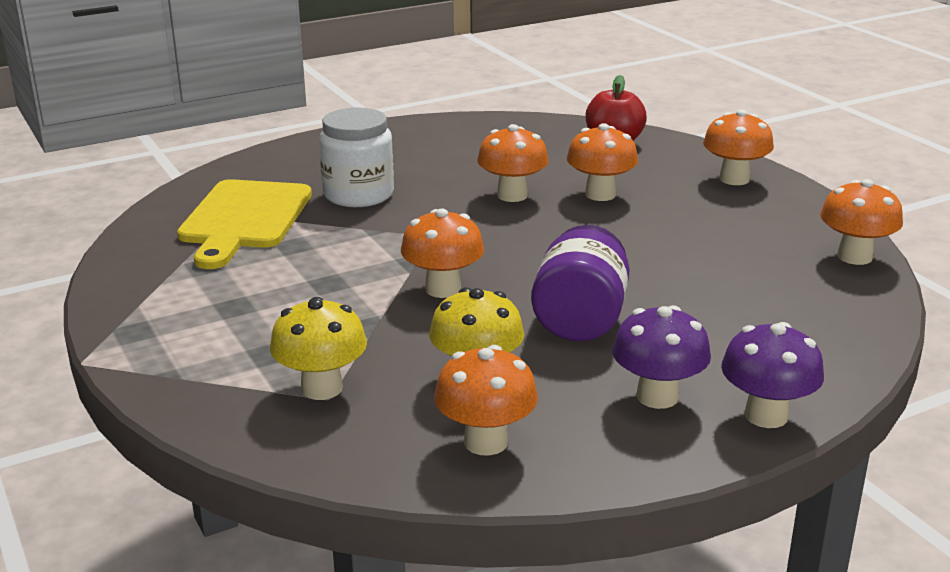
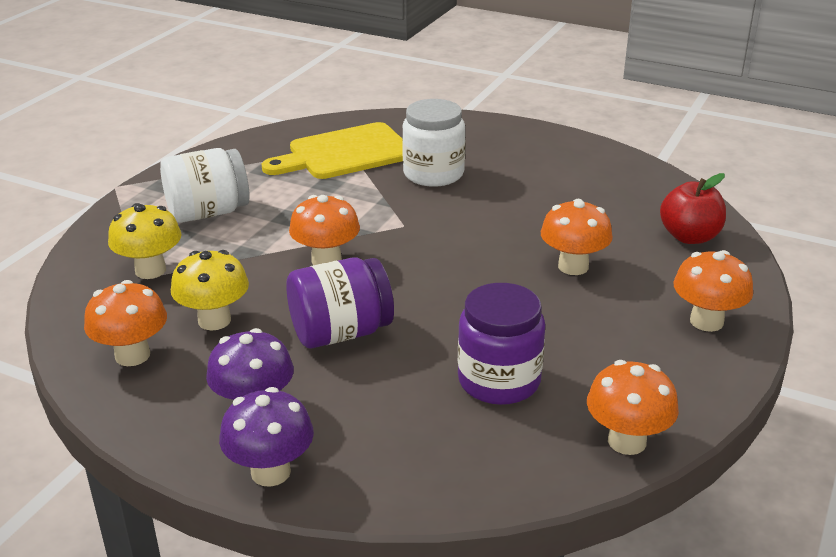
camera: 55 degrees right, 5 degrees up
(246, 322) = (208, 213): none -> white jar
(512, 195) = (516, 230): orange mushroom -> none
(731, 275) = (499, 381): none -> purple jar

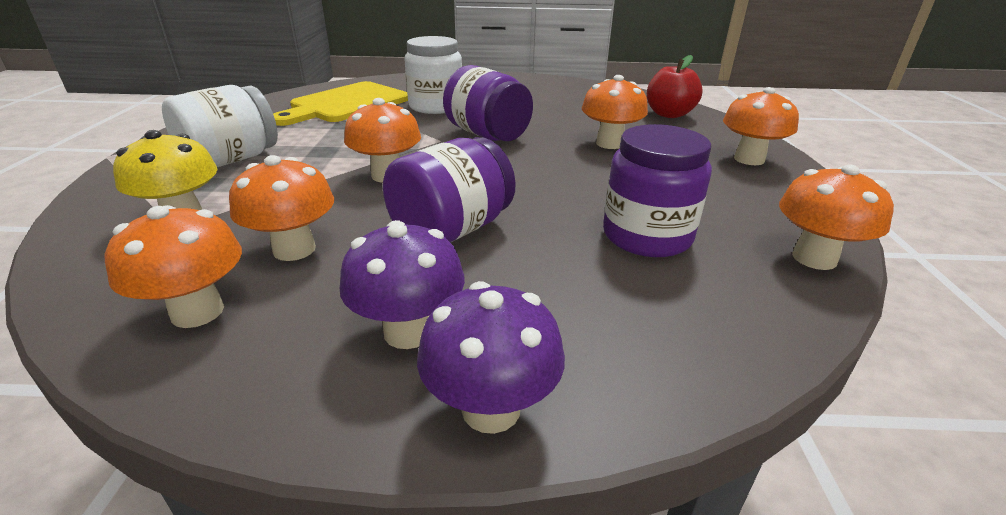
camera: 25 degrees left, 0 degrees up
(214, 320) = (294, 249): yellow mushroom -> orange mushroom
(456, 227) = (487, 134): none -> purple jar

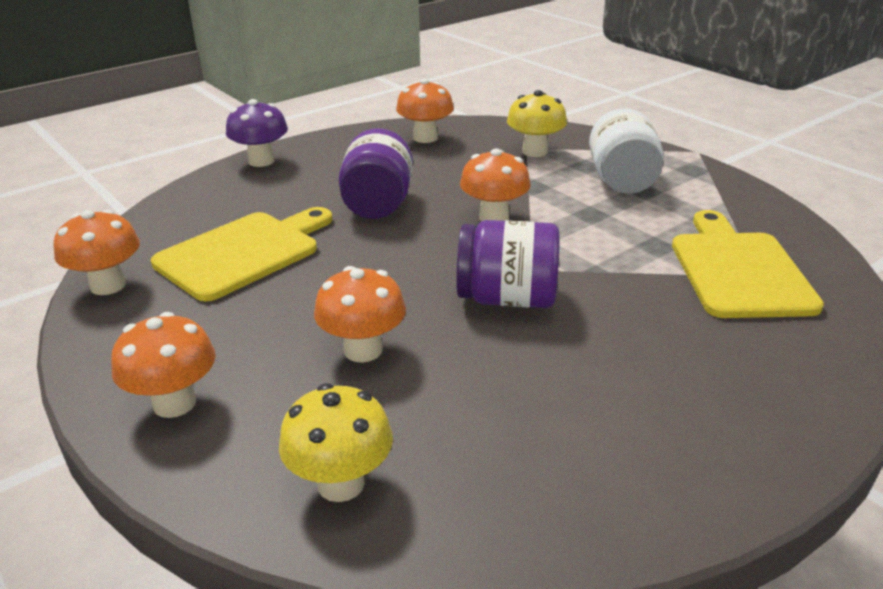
camera: 140 degrees right, 0 degrees up
(294, 249) = (442, 164): orange mushroom -> none
(408, 331) = (326, 164): purple mushroom -> none
(436, 106) = (653, 318): white jar -> none
(647, 236) = (243, 253): purple jar -> yellow cutting board
(669, 114) = (341, 483): red apple -> yellow mushroom

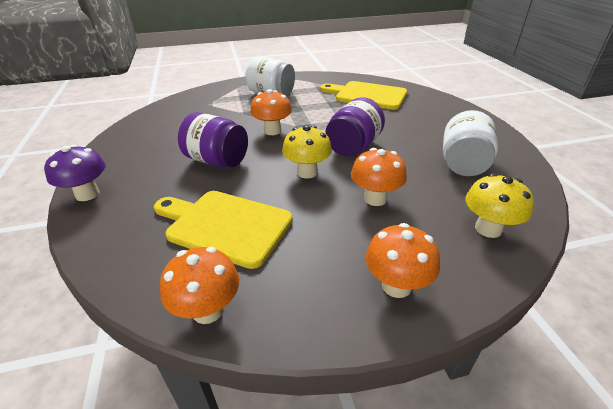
camera: 65 degrees left, 5 degrees up
(243, 253) = (225, 225): yellow cutting board -> yellow cutting board turned 45 degrees counterclockwise
(425, 138) = (150, 127): orange mushroom -> none
(535, 151) = (214, 103): yellow mushroom -> yellow mushroom (307, 172)
(548, 434) = (463, 164): none -> white jar

